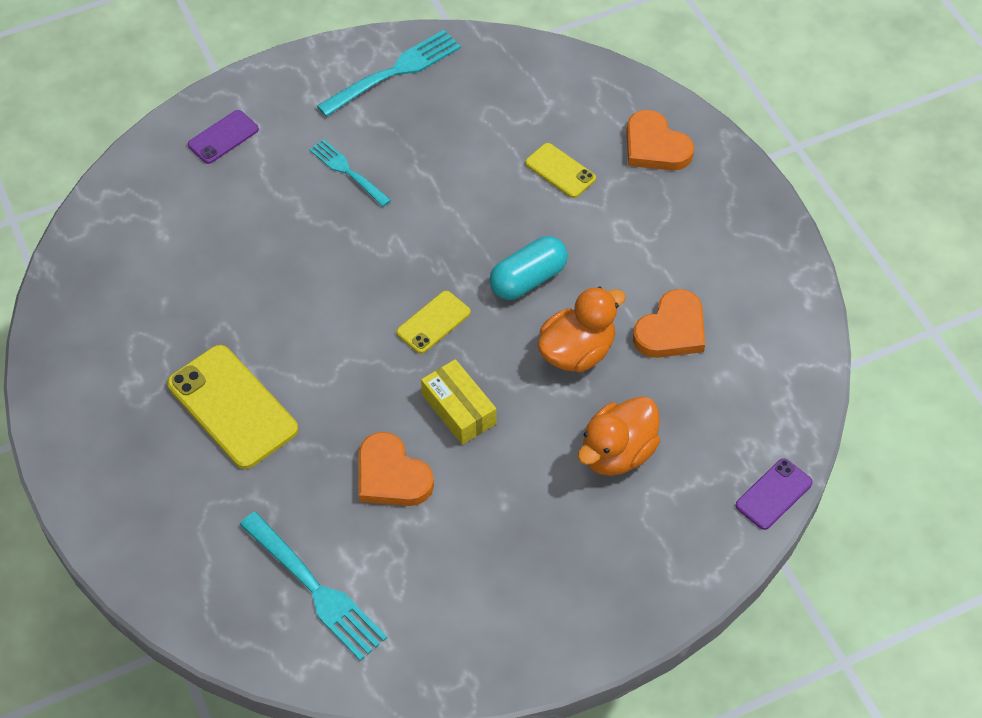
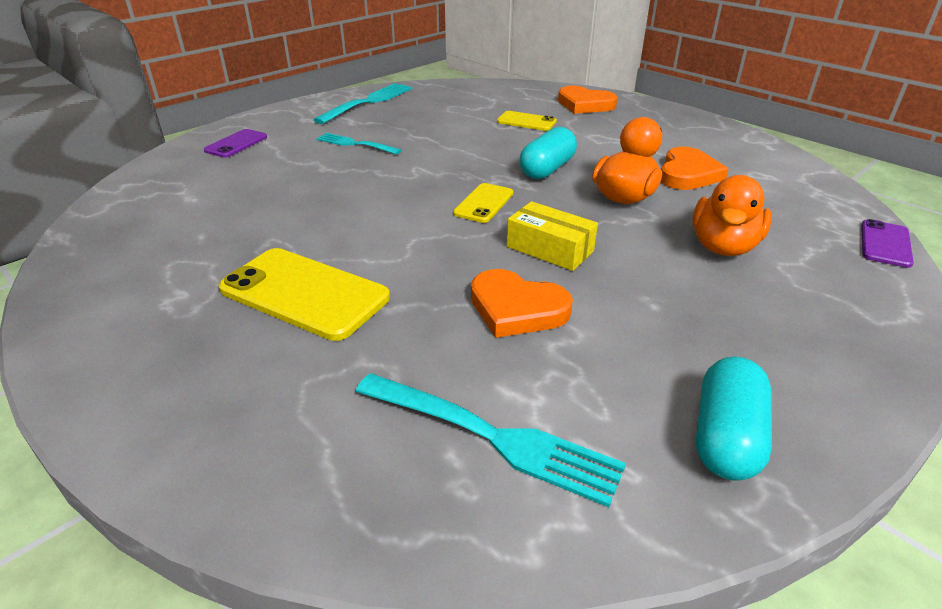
camera: 20 degrees left, 20 degrees down
(467, 638) = (726, 437): none -> turquoise capsule

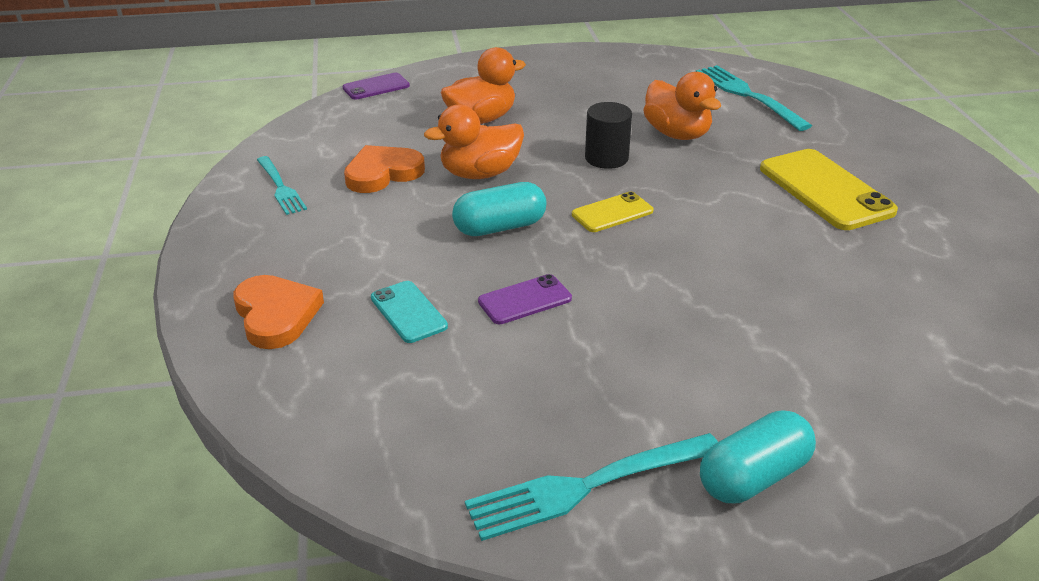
camera: 145 degrees left, 0 degrees up
(236, 144) = (871, 442): purple phone -> purple phone (525, 300)
(356, 144) = (683, 362): turquoise fork -> turquoise fork (280, 187)
(516, 308) = (677, 134): orange heart -> orange duck
(526, 122) = (408, 312): yellow phone -> turquoise phone
(549, 249) = (606, 158): yellow box -> black cylinder
(726, 437) = (637, 65): turquoise capsule -> turquoise capsule (753, 476)

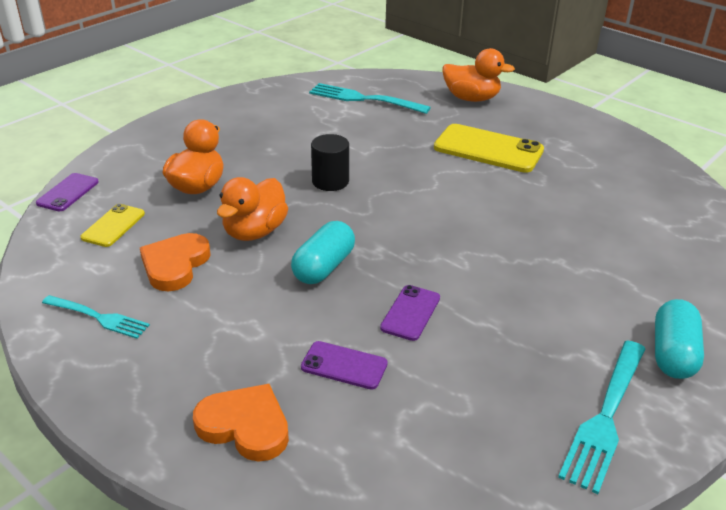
camera: 40 degrees left, 0 degrees up
(408, 312) = (344, 365): turquoise phone -> purple phone
(612, 213) = (385, 221): yellow phone -> yellow phone (113, 226)
(677, 134) = (354, 144): orange duck -> orange duck (471, 98)

